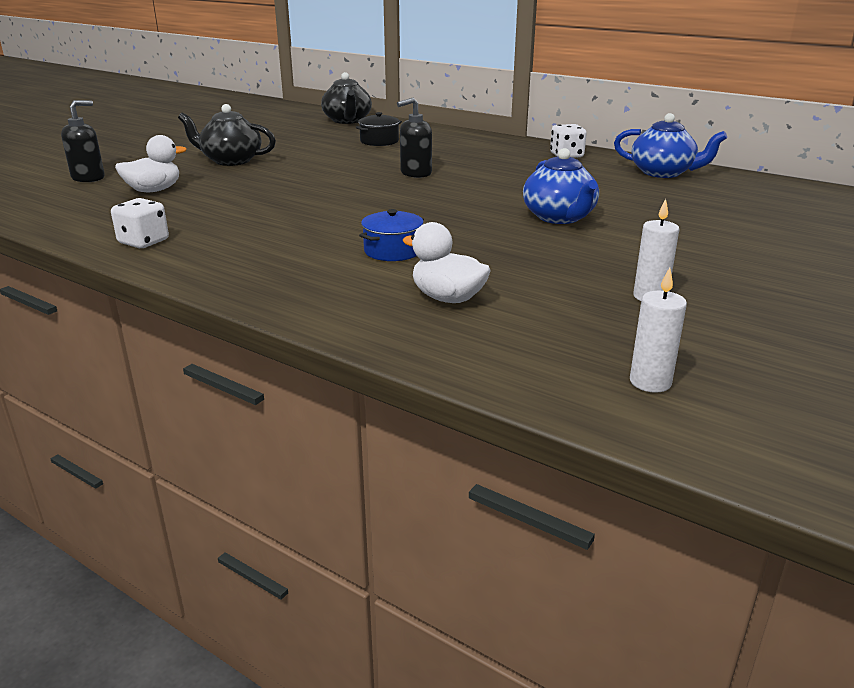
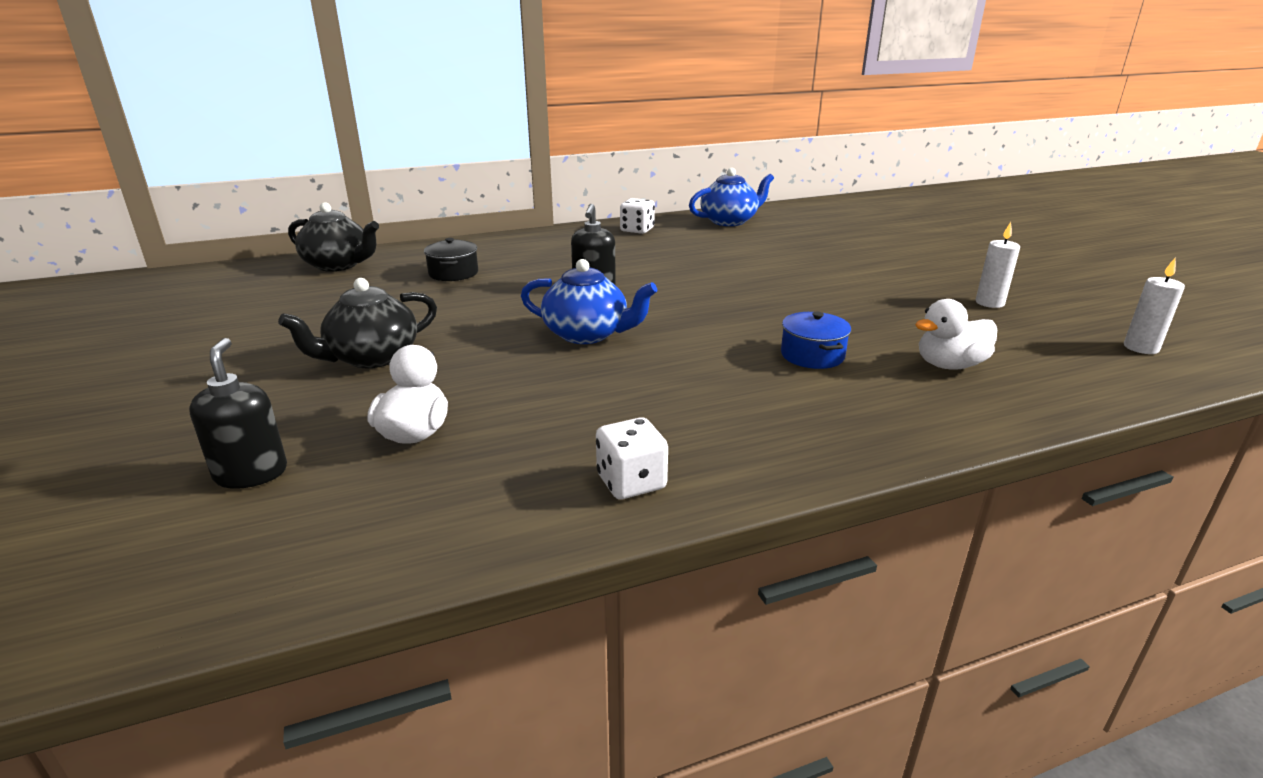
camera: 55 degrees left, 0 degrees up
(559, 217) = (794, 277): blue teapot -> blue teapot (587, 334)

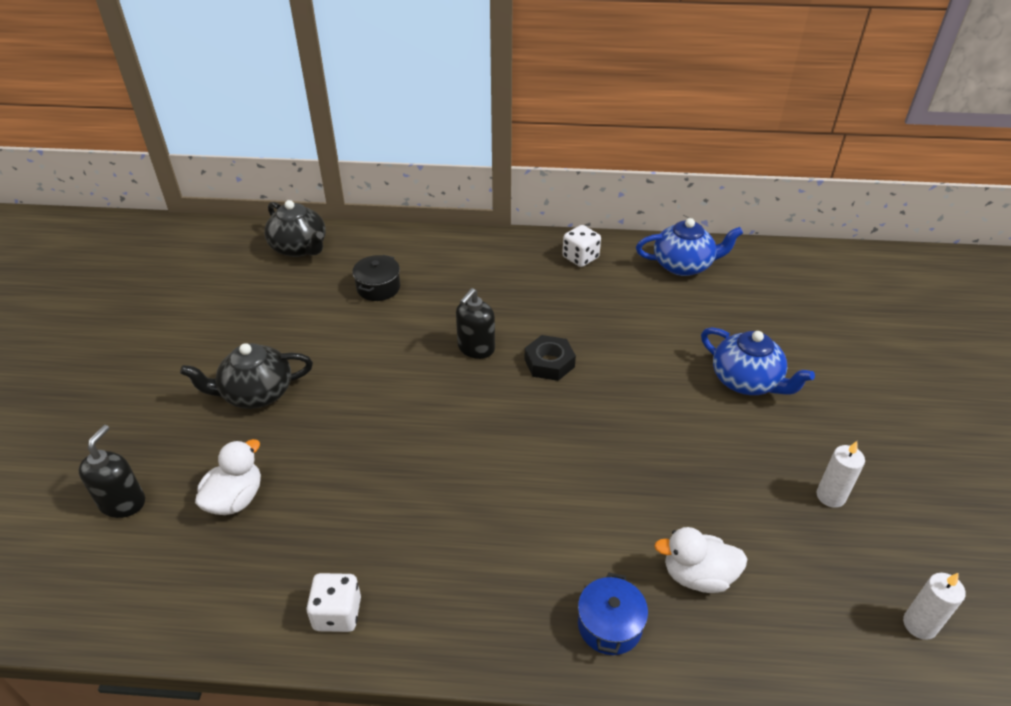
camera: 25 degrees right, 15 degrees up
(587, 334) = (426, 417): blue teapot -> blue teapot (746, 381)
(674, 284) = (549, 363): none -> black nut
(812, 355) = (587, 514): blue pot -> blue pot (609, 625)

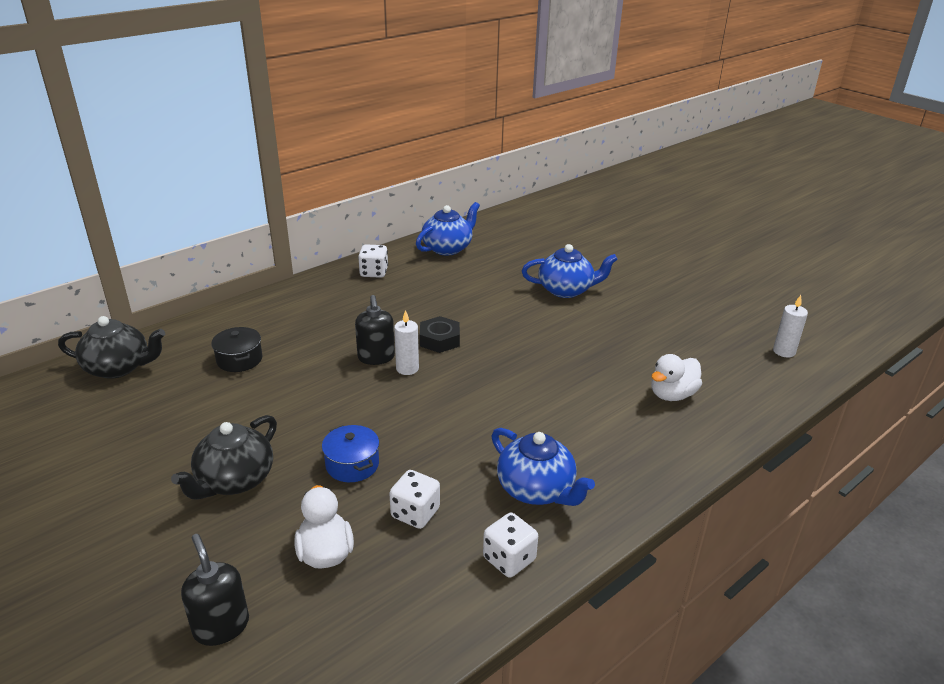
camera: 45 degrees left, 10 degrees down
(327, 515) = (415, 513): none -> white dice
(438, 570) = (536, 489): none -> blue teapot
(609, 625) = (665, 447): blue pot -> blue pot (352, 464)
(830, 496) = (678, 321): white candle -> white candle (407, 368)

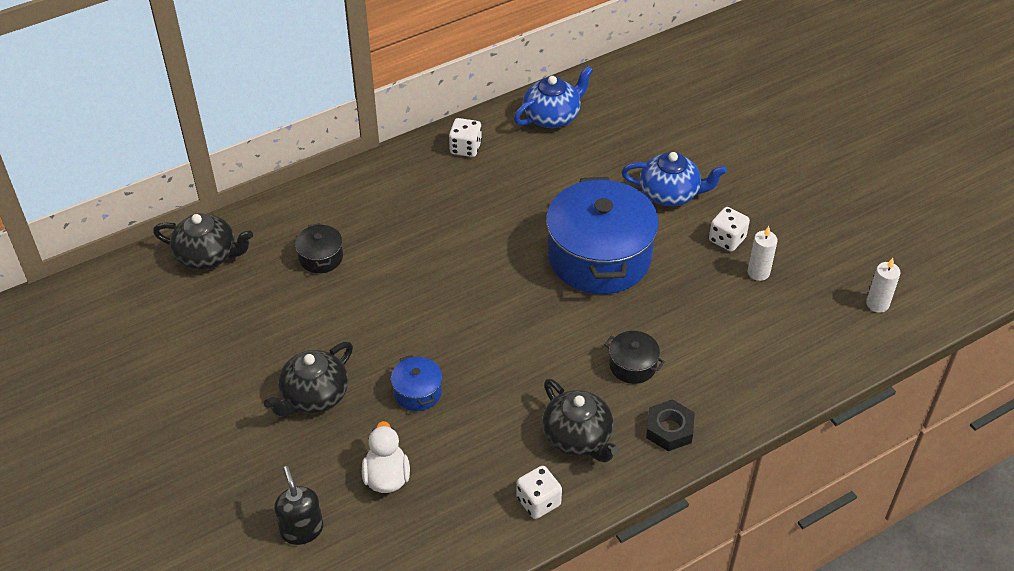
camera: 10 degrees right, 15 degrees up
(376, 357) = (454, 268): black soap dispenser -> none
(407, 368) = (482, 286): white candle -> white candle (758, 272)
(415, 513) = (466, 448): white dice -> white dice (727, 239)
(439, 340) = (520, 251): black nut -> black nut (669, 429)
(516, 338) = (599, 257): none -> blue pot
(536, 489) = (578, 437): blue teapot -> black teapot
(574, 419) = (632, 365): none -> black pot
(672, 395) = (738, 347): white duck -> none

